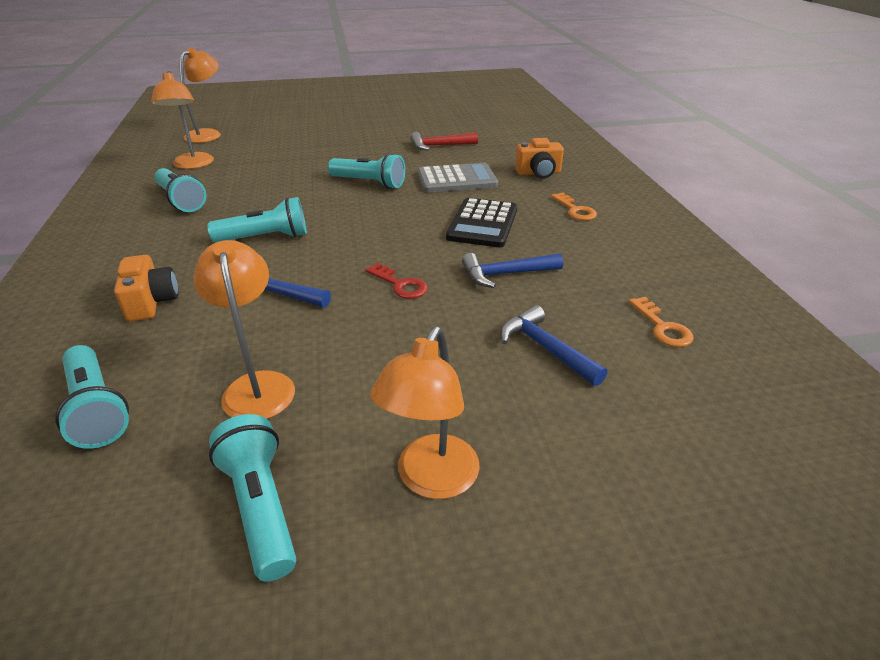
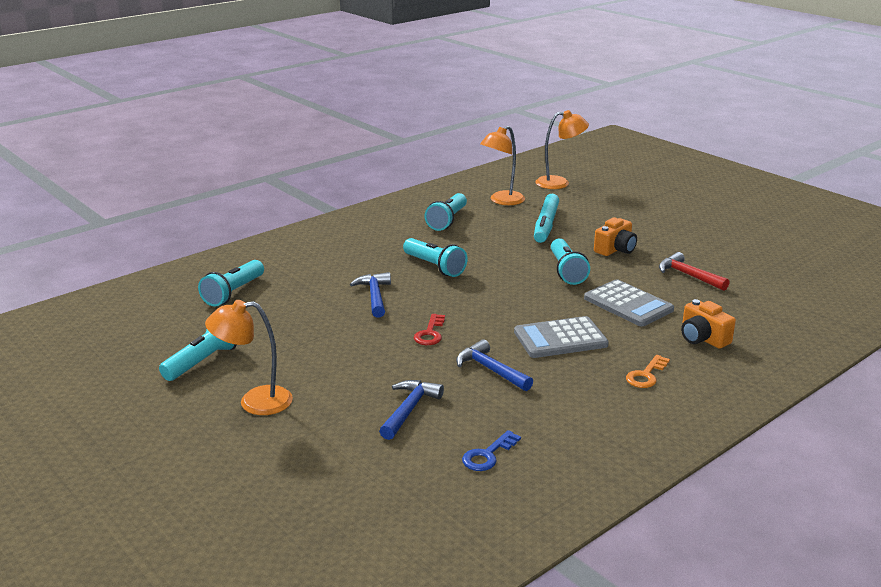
camera: 60 degrees right, 10 degrees down
(151, 302) = (328, 265): orange camera -> orange camera (615, 249)
(258, 385) = (285, 326): orange lamp -> none
(273, 163) = (546, 225): none -> turquoise marker
(482, 224) = (560, 339): black calculator -> grey calculator
(662, 327) = (488, 455): orange key -> blue key

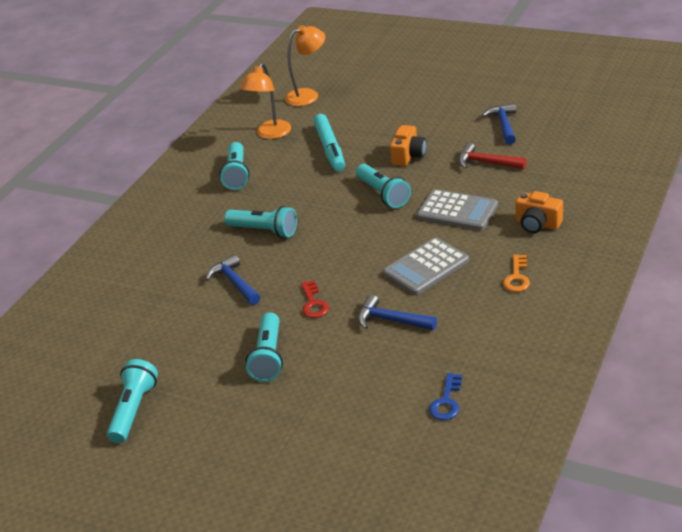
camera: 20 degrees left, 10 degrees up
(233, 293) = (98, 328): turquoise flashlight -> turquoise flashlight (268, 357)
(254, 402) = (215, 432): orange lamp -> none
(409, 409) = (353, 385): blue hammer -> blue hammer (503, 125)

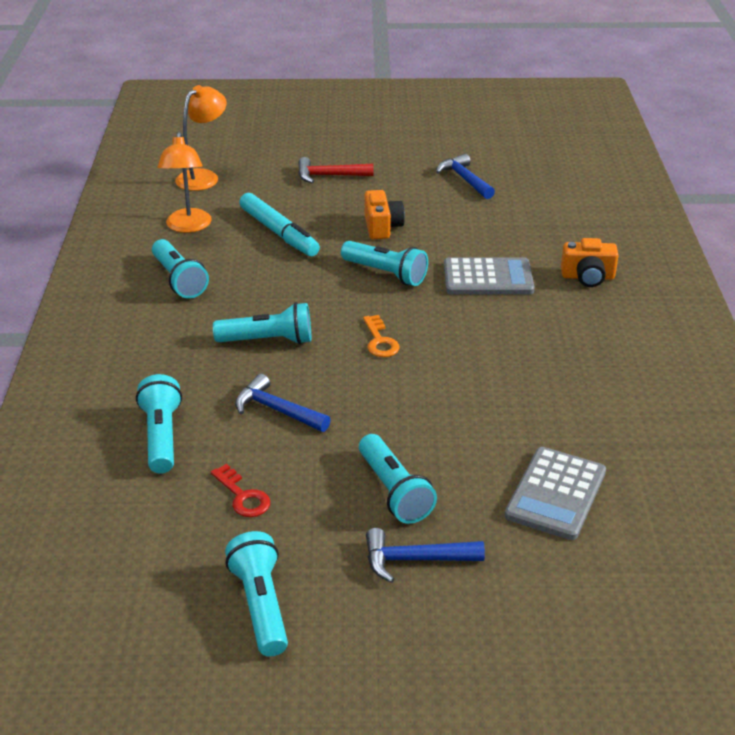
camera: 30 degrees left, 0 degrees up
(151, 285) = (162, 436): none -> turquoise flashlight
(313, 303) = (400, 414): red key -> red key (243, 496)
(391, 320) = (510, 414): blue hammer -> blue hammer (414, 560)
(426, 267) = (502, 346): grey calculator -> grey calculator (555, 494)
(446, 401) = (650, 492): blue key -> none
(486, 163) = (478, 221): red hammer -> red hammer (329, 176)
(517, 277) = (613, 337): orange key -> orange key (380, 341)

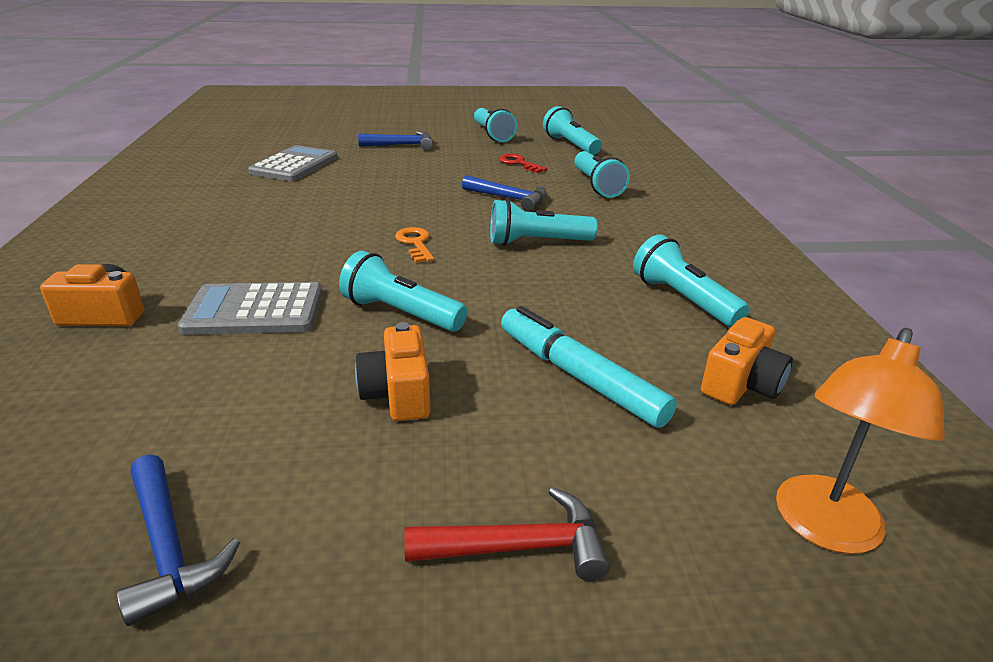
camera: 175 degrees right, 5 degrees down
(188, 227) = (741, 384): orange lamp -> orange camera
(394, 491) = (412, 165): turquoise flashlight -> turquoise flashlight (570, 145)

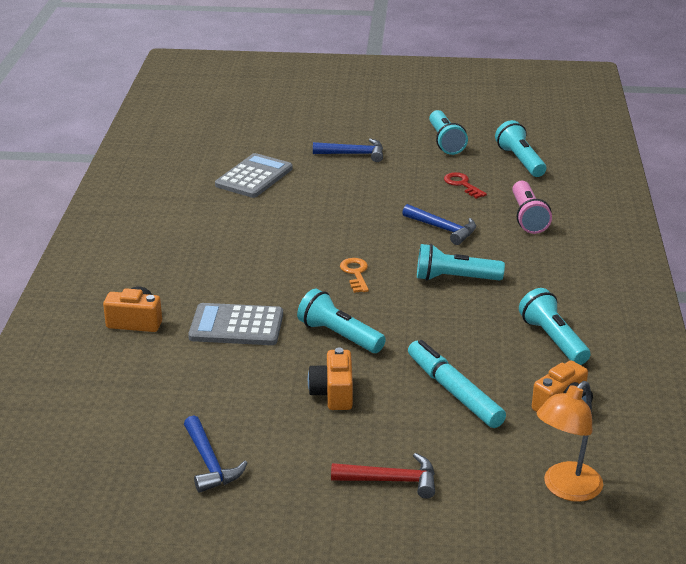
camera: 10 degrees right, 0 degrees up
(597, 186) = (527, 217): turquoise flashlight -> pink flashlight

